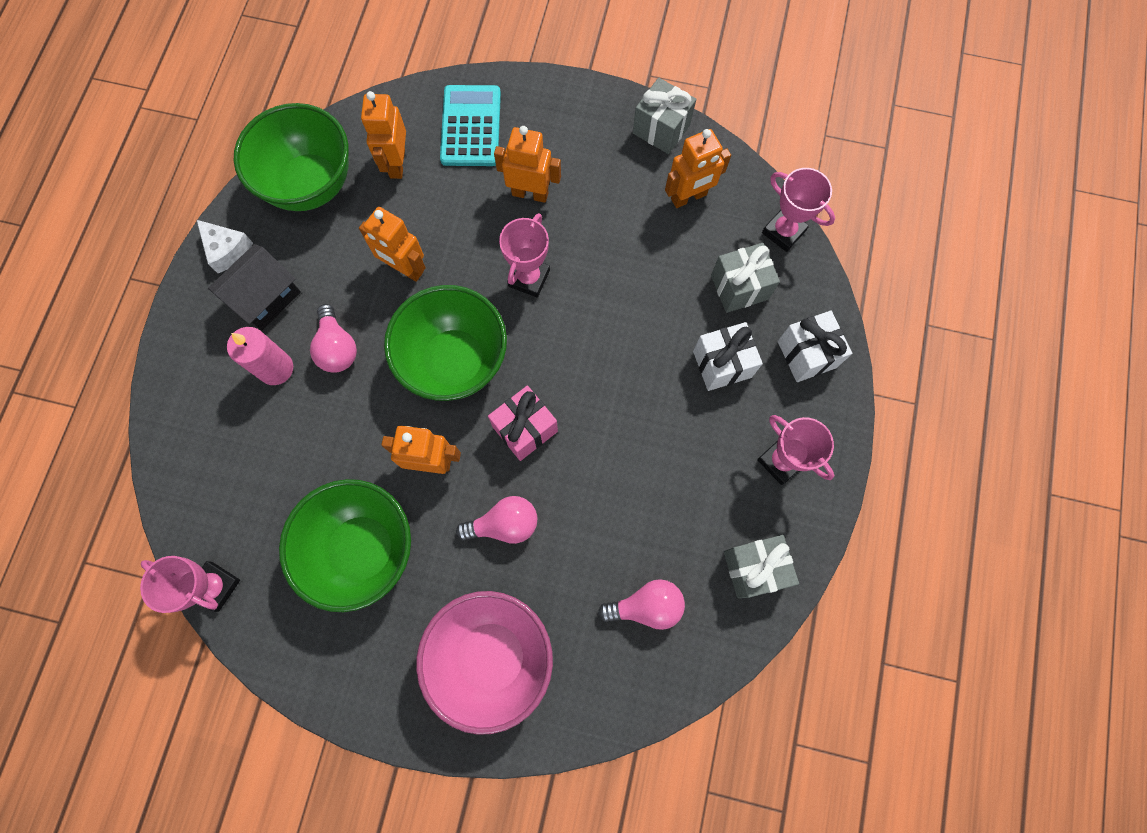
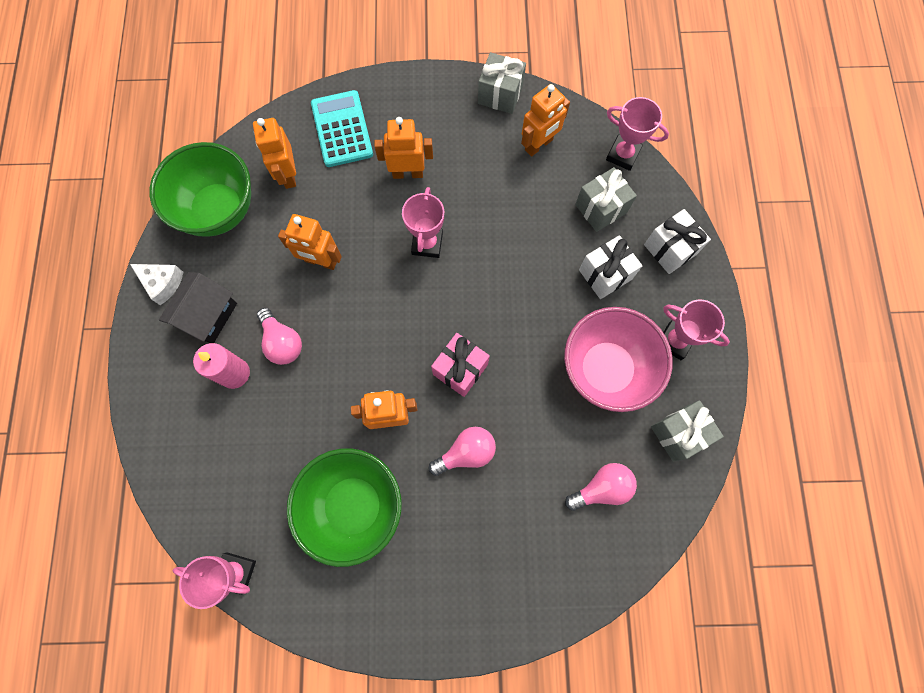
camera: 15 degrees left, 0 degrees up
(455, 361) = (385, 328): green bowl -> none
(492, 656) = (487, 565): pink bowl -> pink bowl (605, 369)

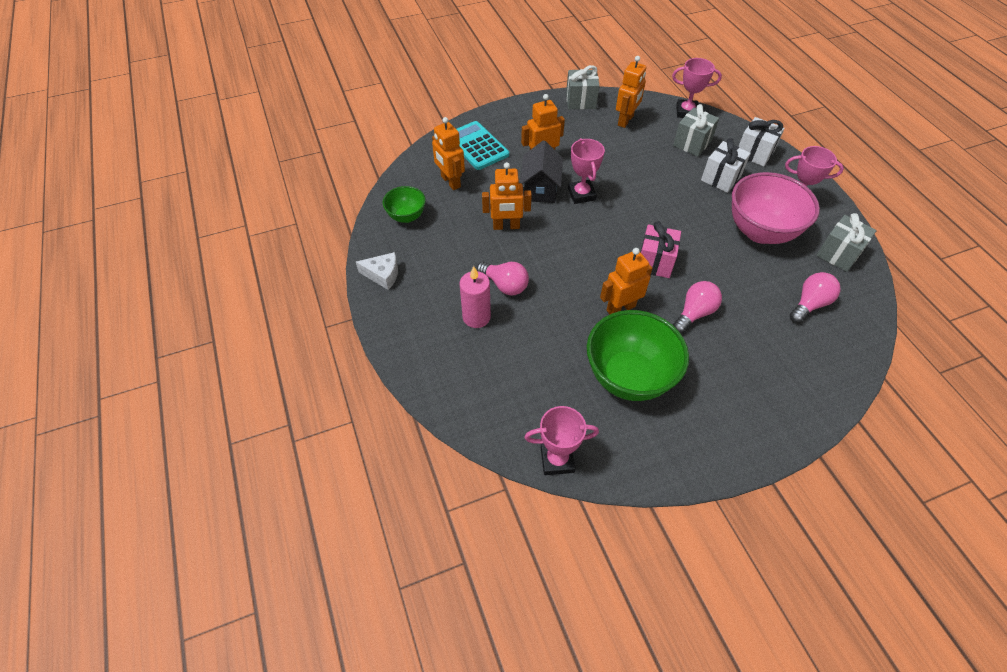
camera: 20 degrees left, 20 degrees down
(208, 315) = (433, 285): black house -> black house (540, 189)
(219, 210) = (406, 216): green bowl -> green bowl, size x0.53

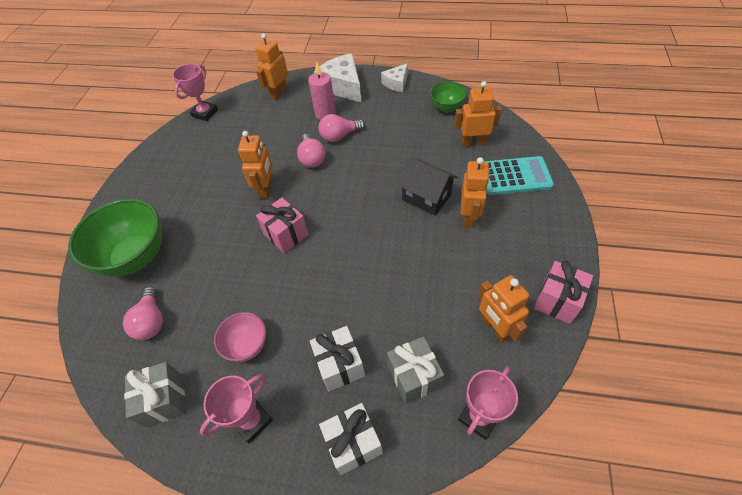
camera: 125 degrees right, 0 degrees up
(415, 325) = (342, 86): none -> white cheese
(506, 226) = (396, 158): orange robot -> orange robot (278, 93)
(581, 101) = (557, 301): grey gift -> pink gift
(581, 194) = (400, 224): pink trophy -> none
(629, 377) = (216, 166): green bowl -> green bowl (136, 257)
(694, 313) = (222, 231): pink light bulb -> pink light bulb (312, 158)
(760, 231) = (247, 346): pink bowl -> pink bowl, size x0.53

